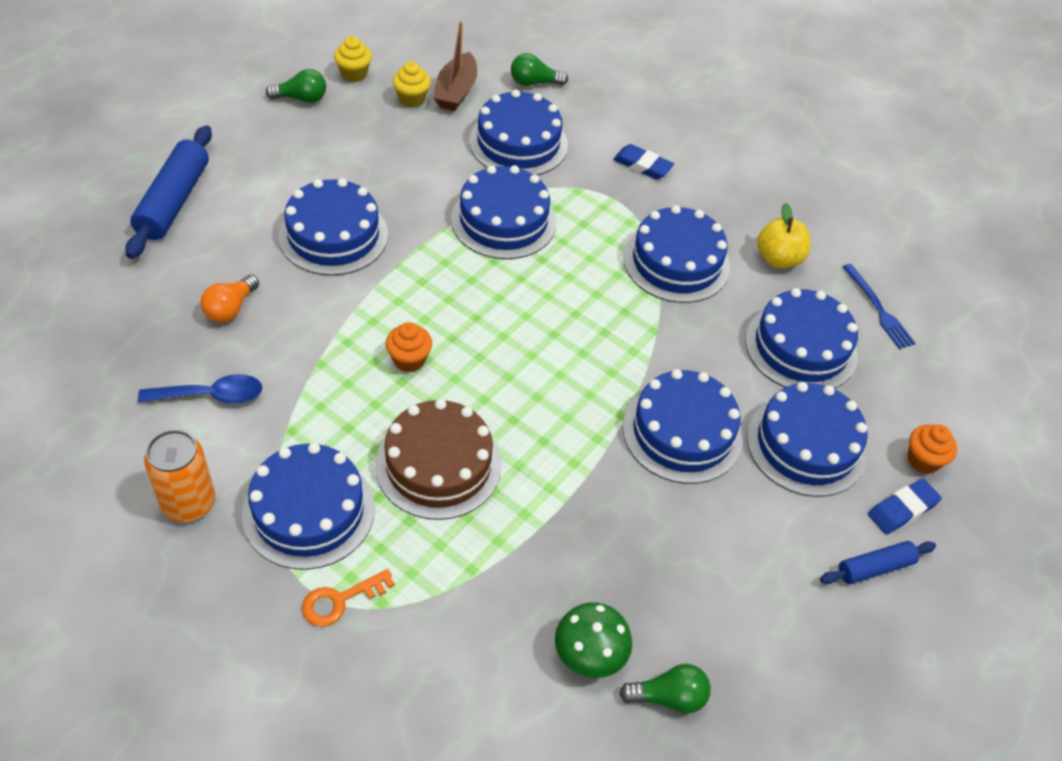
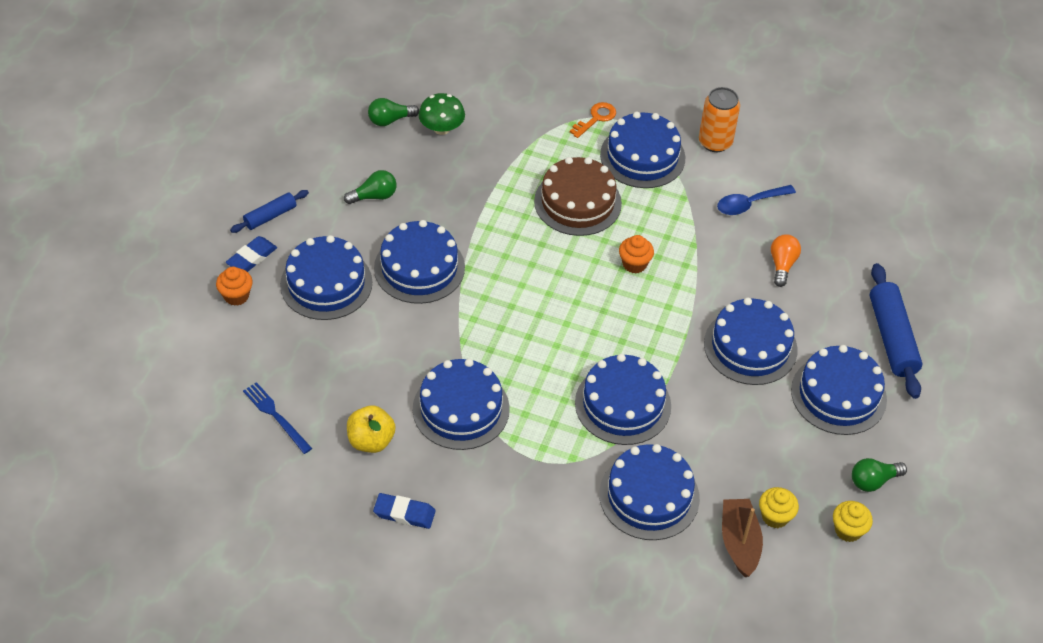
camera: 165 degrees right, 0 degrees up
(534, 82) = (670, 584): green light bulb -> green light bulb (374, 196)
(642, 165) = (522, 508): blue eraser -> blue eraser (404, 513)
(801, 347) = (340, 360): blue cake -> blue cake (838, 395)

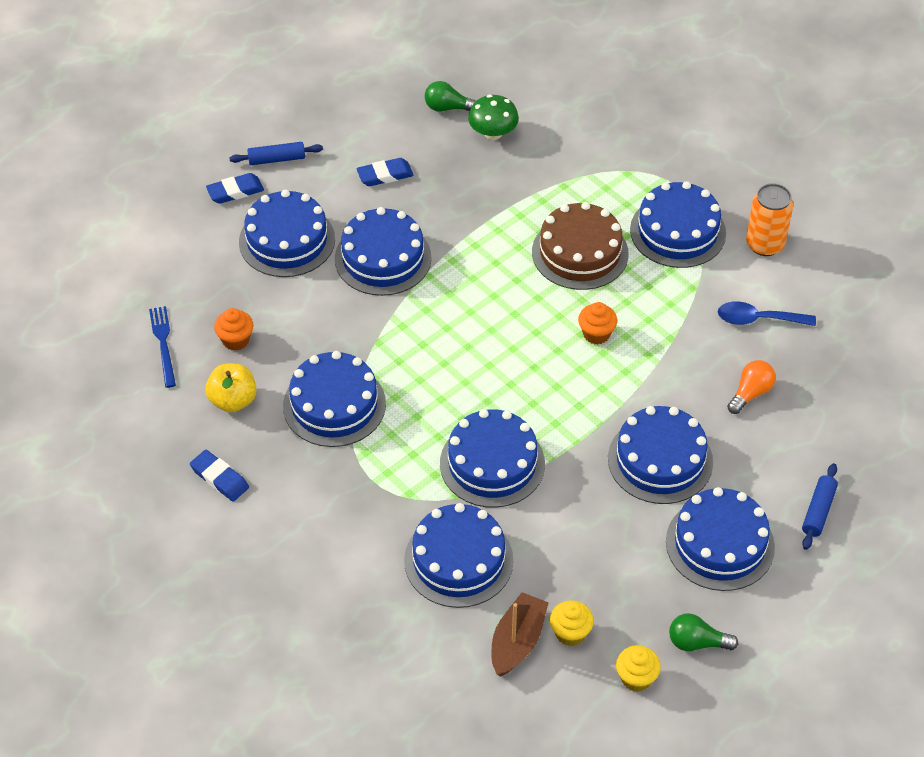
camera: 30 degrees right, 0 degrees up
(236, 296) = (199, 221): orange cupcake -> orange cupcake (235, 340)
(374, 196) = (385, 175): green light bulb -> blue eraser
(596, 118) = (655, 177): orange key -> none
(891, 338) = (818, 511): blue rolling pin -> blue rolling pin, size x0.57

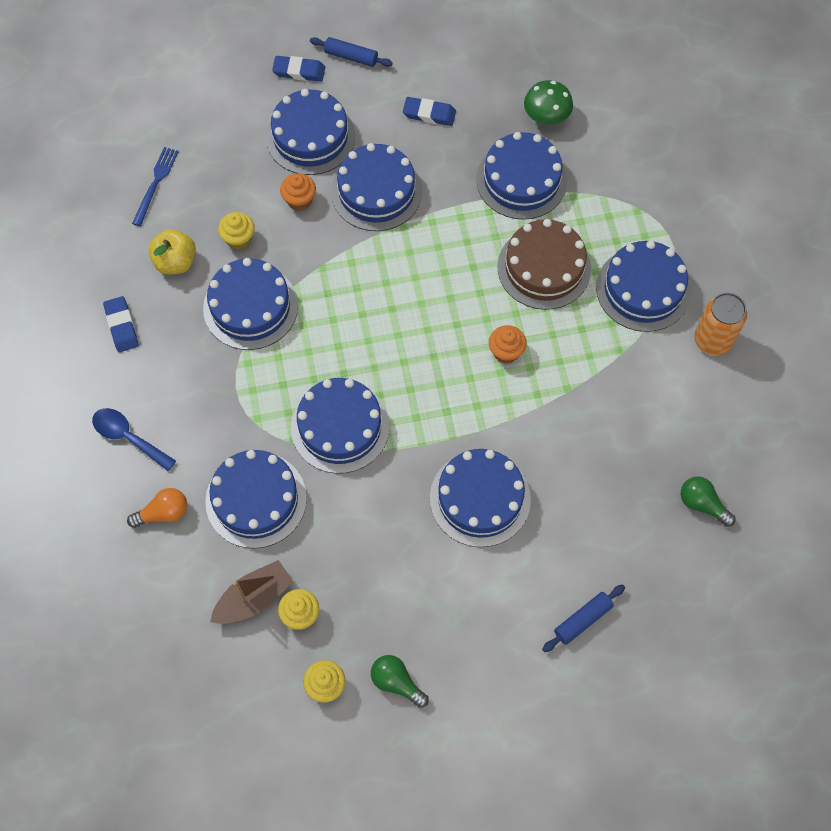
camera: 30 degrees right, 15 degrees up
(235, 340) = (212, 208): orange cupcake -> orange cupcake (299, 200)
(281, 354) = (239, 239): none -> yellow cupcake
(448, 108) = (524, 74): green light bulb -> green light bulb (702, 504)
(720, 544) = (477, 603): blue cake -> blue cake (521, 180)
(750, 393) = (600, 477): orange light bulb -> orange light bulb (163, 513)
(758, 319) = (656, 410): blue spoon -> blue spoon (128, 437)

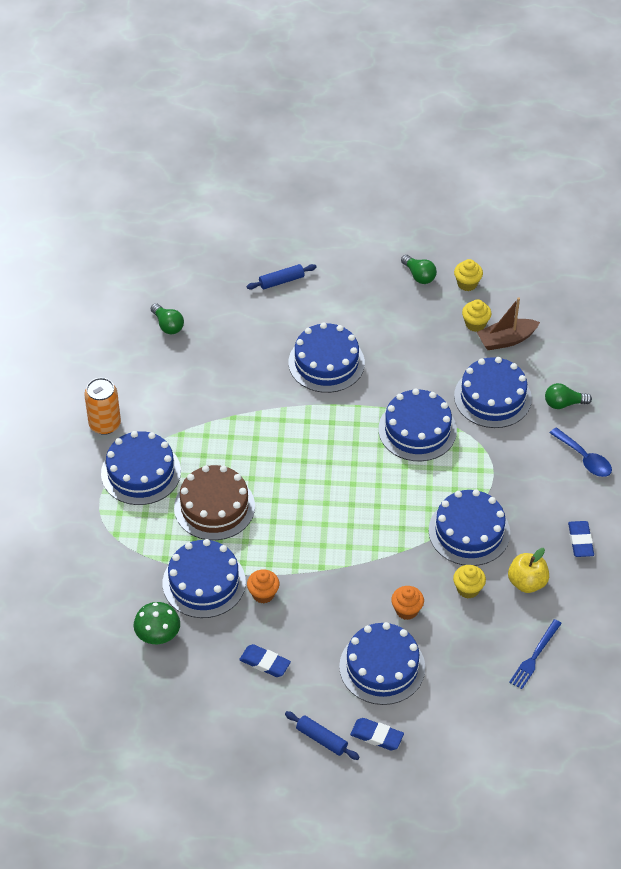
camera: 165 degrees left, 15 degrees down
(163, 513) = (563, 403): orange light bulb -> green light bulb
(376, 191) = (335, 602): blue cake -> none
(506, 352) = (270, 452): orange cupcake -> orange cupcake (263, 594)

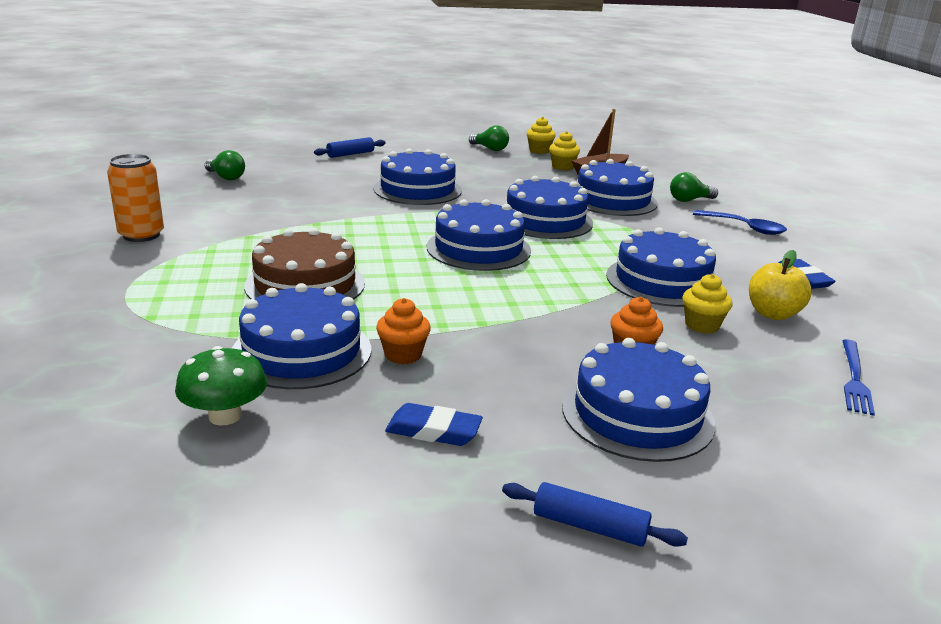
camera: 15 degrees left, 25 degrees down
(141, 472) = (192, 265): blue cake -> blue cake (478, 248)
(377, 736) = (691, 507): blue eraser -> none

